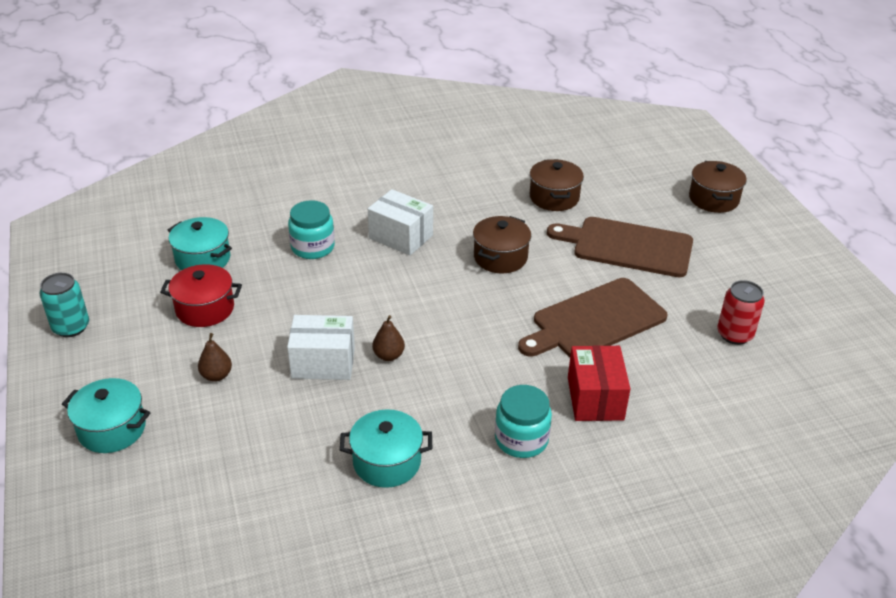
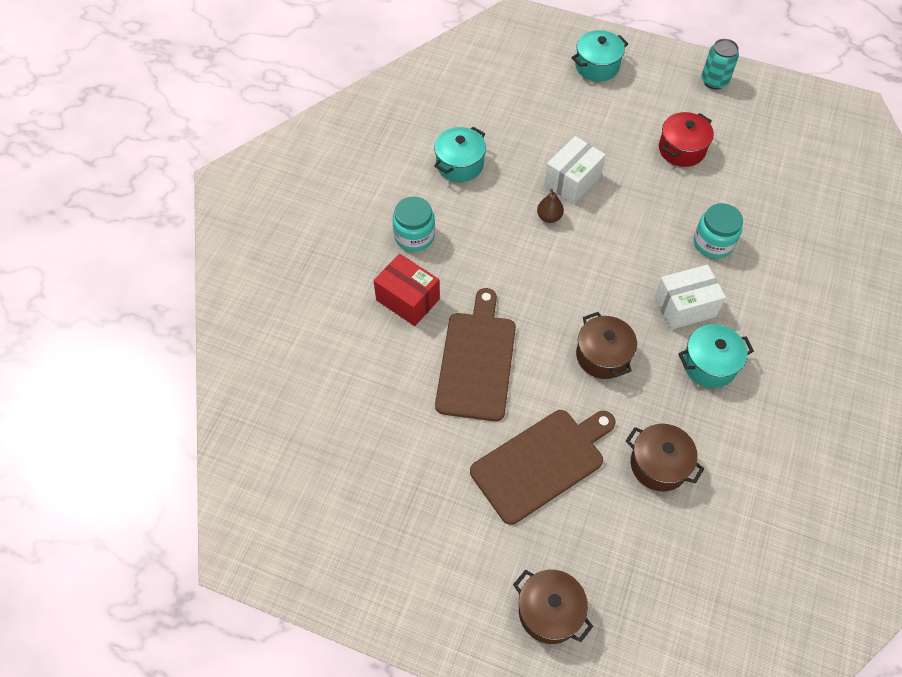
camera: 130 degrees right, 20 degrees up
(203, 259) = (746, 173): turquoise pot -> turquoise pot (709, 364)
(216, 376) = (605, 126): brown pear -> none
(734, 334) = (379, 442): red can -> none

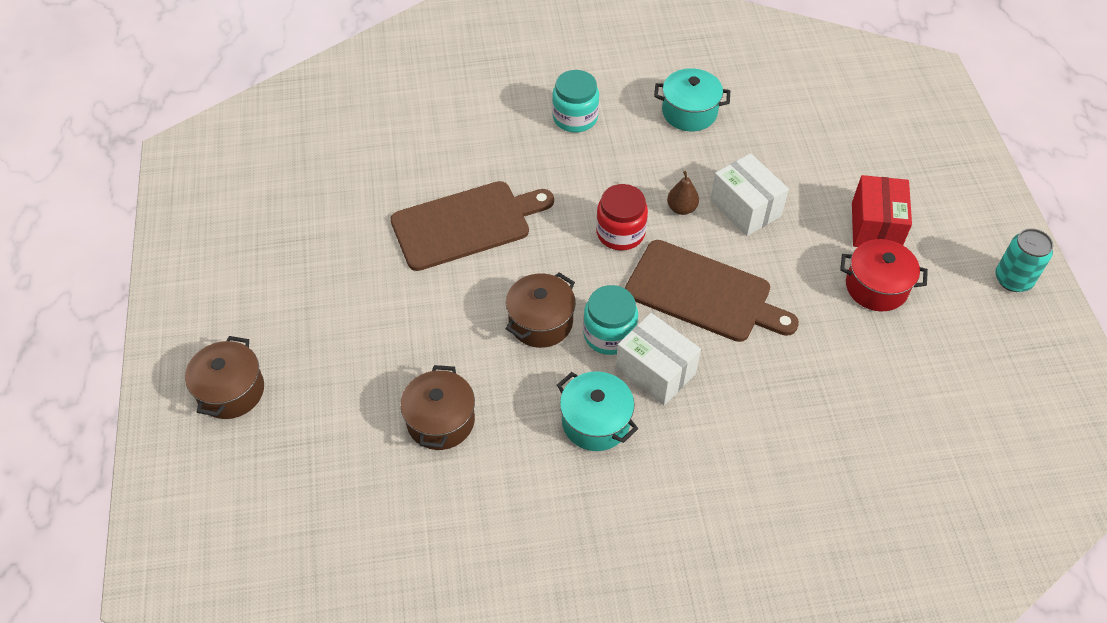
camera: 60 degrees right, 5 degrees down
(408, 299) = (499, 145): red box -> red box (875, 226)
(541, 463) = (384, 321): brown cutting board -> brown cutting board (703, 293)
(548, 265) = (620, 233): none -> red jar
(572, 181) = (745, 208): white box -> white box turned 45 degrees clockwise
(597, 66) = (927, 165): turquoise pot -> none
(713, 243) = (765, 366): turquoise jar -> turquoise jar (609, 334)

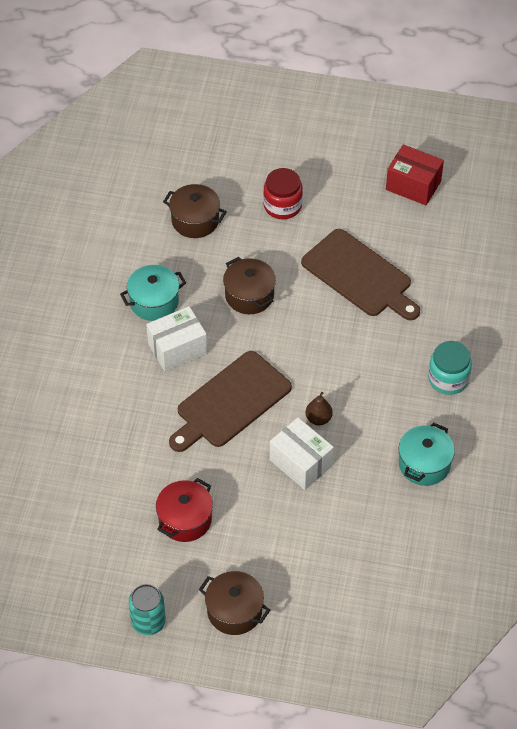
camera: 110 degrees right, 0 degrees up
(231, 391) = (268, 121): brown pot -> brown pot (234, 611)
(466, 224) = (359, 276): brown cutting board -> brown cutting board turned 45 degrees counterclockwise
(609, 334) = (220, 332): turquoise jar -> none
(620, 233) = (310, 369): red jar -> red jar (282, 206)
(745, 208) = (301, 463): white box -> white box turned 60 degrees clockwise
(875, 226) = (243, 548): red box -> red box (413, 185)

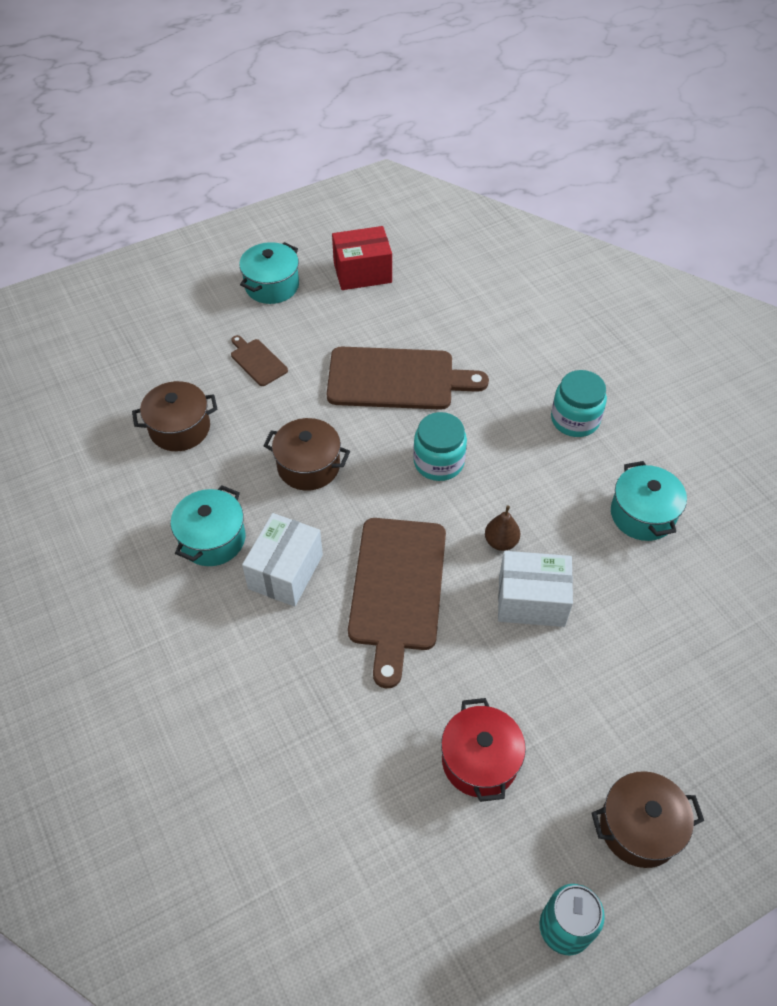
camera: 40 degrees left, 0 degrees up
(282, 206) = (257, 361): red jar -> brown cutting board
(331, 346) = (438, 462): none -> turquoise jar
(342, 157) = (272, 286): none -> turquoise pot

